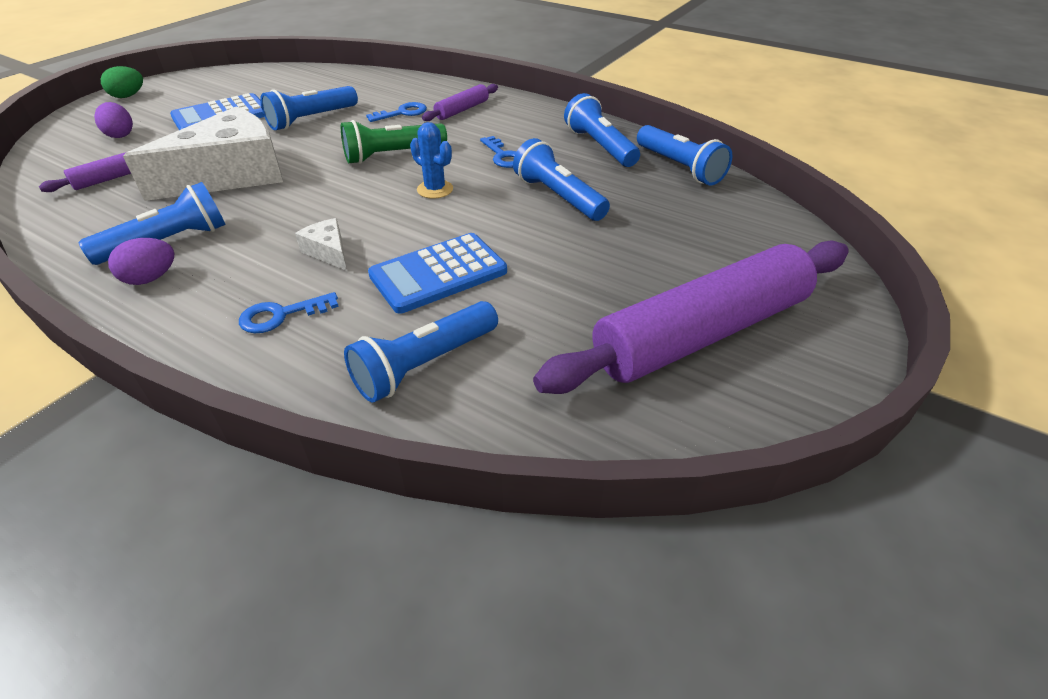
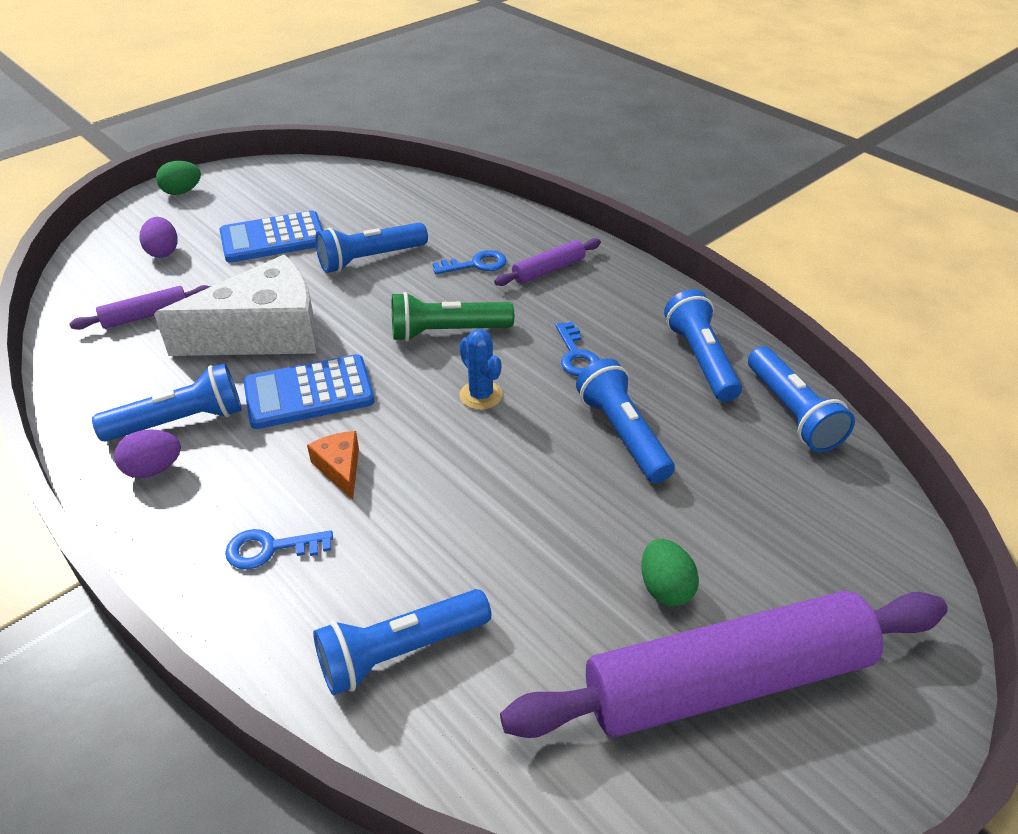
camera: 15 degrees right, 0 degrees up
(328, 252) = (340, 468): white cheese -> orange cheese
(438, 274) = (450, 525): blue calculator -> blue calculator (309, 393)
(630, 284) = (665, 588): none -> green egg

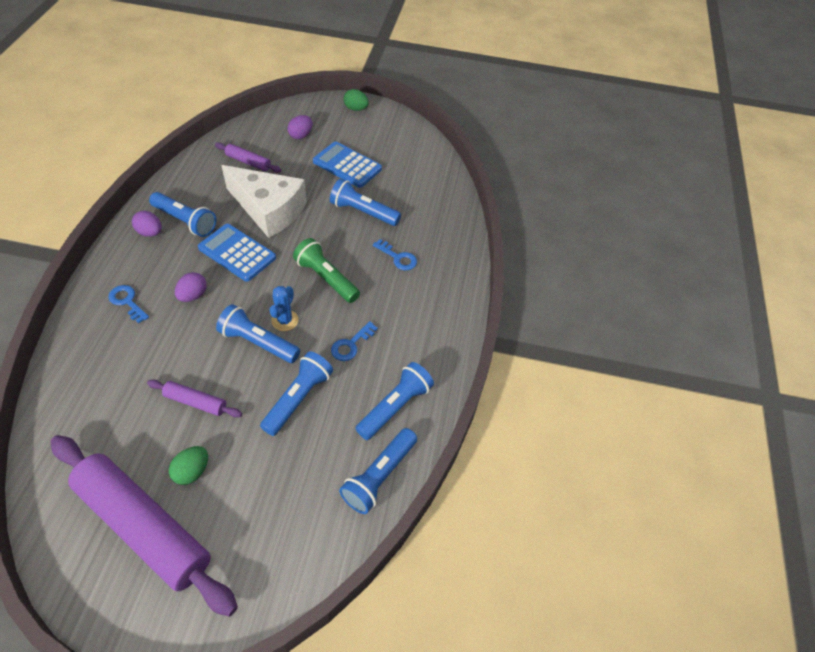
camera: 50 degrees right, 10 degrees up
(340, 468) = (193, 295): orange cheese -> purple egg
(400, 651) = (94, 383): blue flashlight -> blue flashlight (258, 342)
(548, 270) = (421, 292): purple rolling pin -> purple rolling pin (195, 402)

